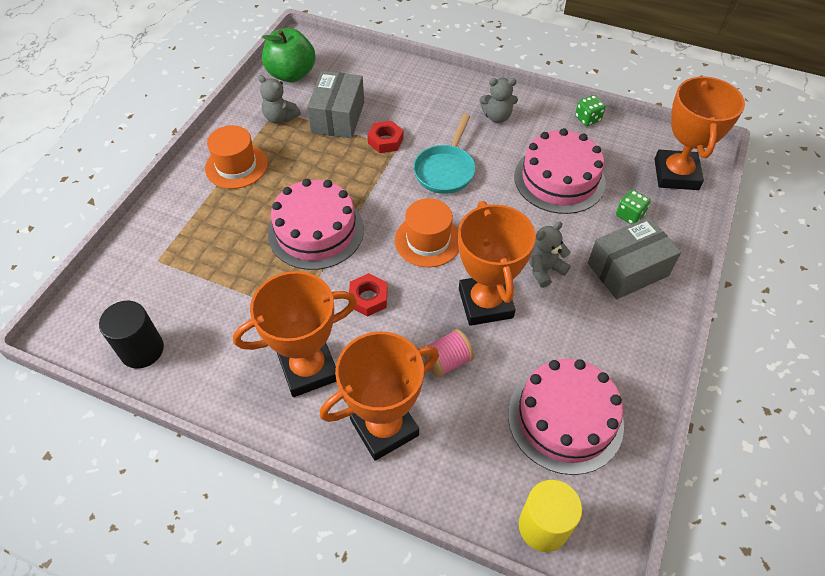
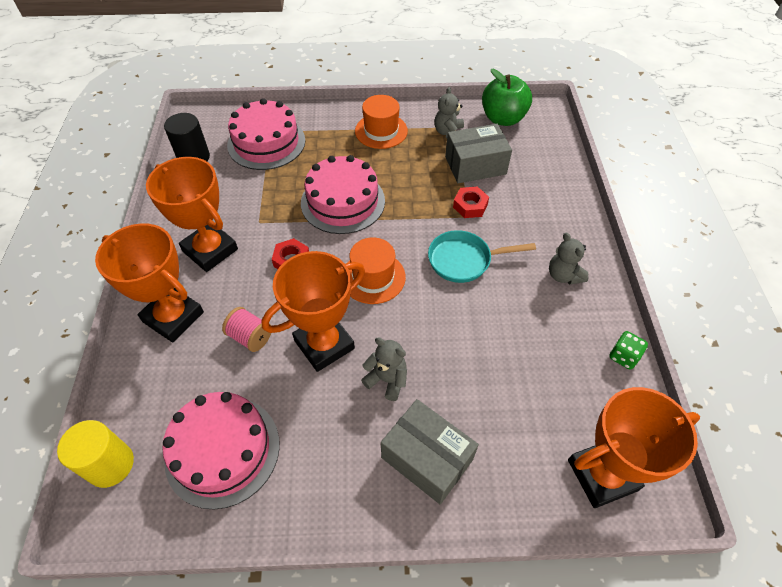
camera: 65 degrees right, 0 degrees up
(559, 179) = (514, 356): pink cake -> pink cake (266, 143)
(629, 215) = (505, 440): green dice -> none

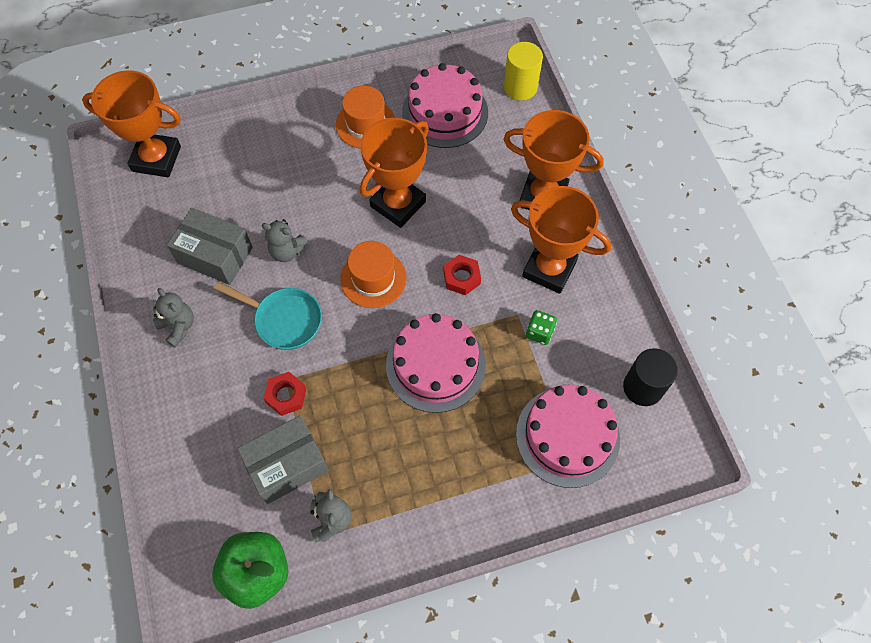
camera: 165 degrees right, 10 degrees up
(250, 337) = (465, 195): pink spool -> none
(381, 131) = (425, 499): orange hat -> orange hat (366, 124)
(387, 380) = (335, 188): grey teddy bear -> grey teddy bear (287, 251)
(427, 458) = (290, 140): grey box -> grey box (215, 255)
(464, 260) = (284, 320): turquoise pan -> turquoise pan turned 45 degrees clockwise
(602, 475) = (156, 159): orange trophy -> orange trophy turned 45 degrees clockwise
(623, 356) = (127, 254): green dice -> green dice (539, 332)

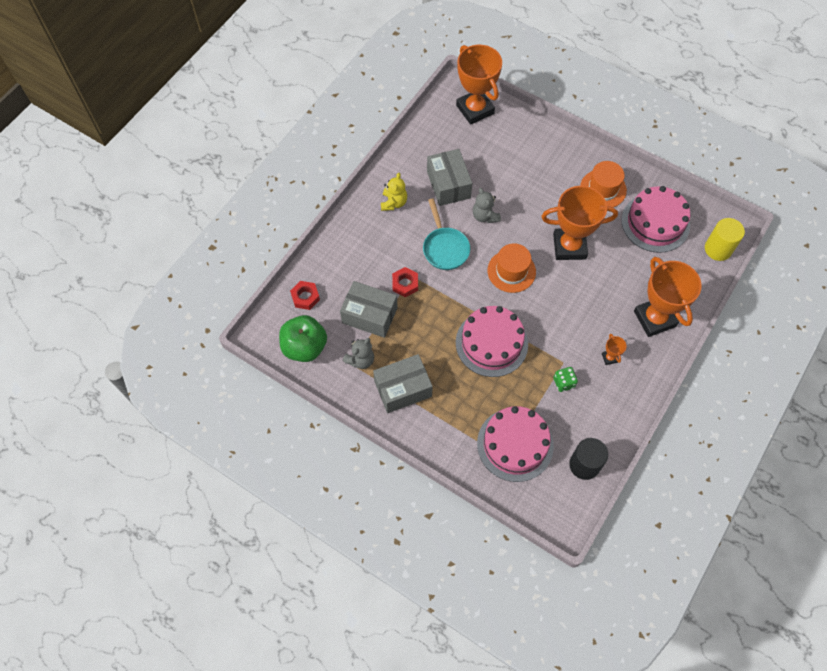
camera: 50 degrees right, 0 degrees up
(178, 326) = (393, 203): grey teddy bear -> yellow teddy bear
(407, 501) = (403, 389): none -> grey box
(461, 277) = (557, 315): red nut -> red nut (305, 297)
(549, 269) = (609, 358): orange trophy -> orange trophy, size x0.40

